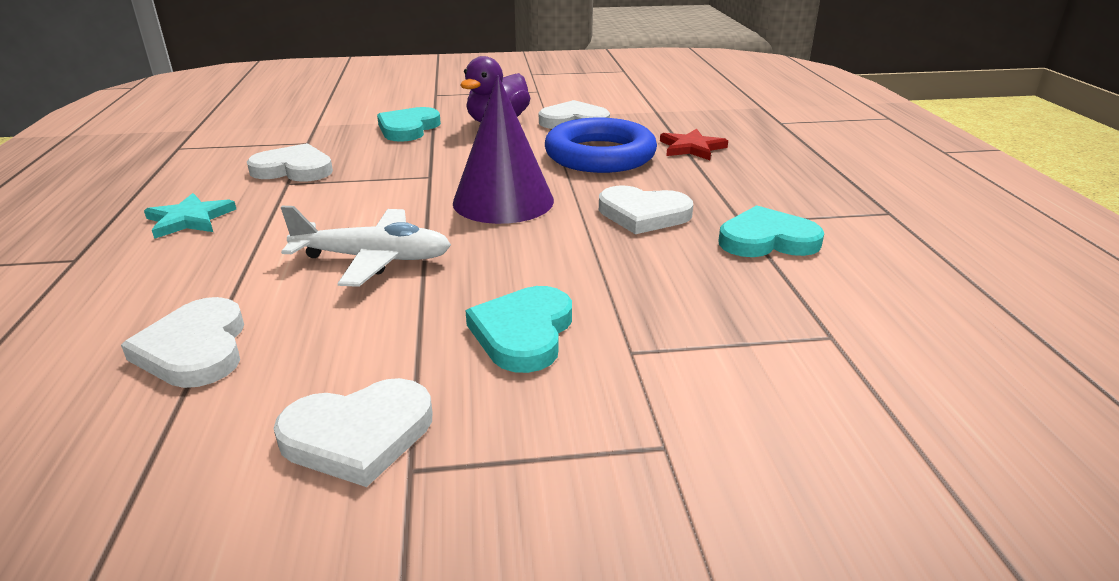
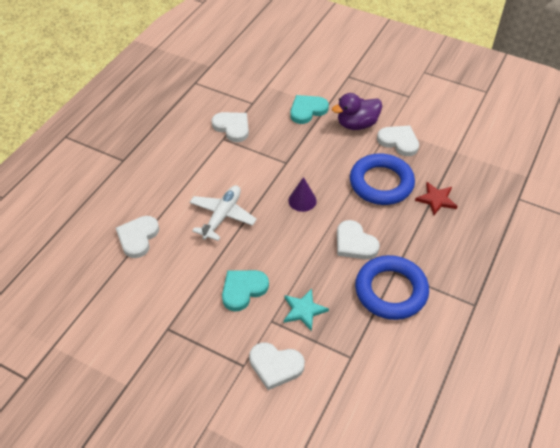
camera: 35 degrees right, 20 degrees up
(190, 219) = (172, 151): turquoise star -> turquoise star (304, 310)
(358, 435) = (162, 306): white heart -> white heart (275, 366)
(374, 259) = (222, 216): white plane -> white plane turned 105 degrees counterclockwise
(503, 201) = (302, 200): purple cone -> purple cone, size x0.54
(767, 240) = (391, 291): turquoise heart -> blue ring

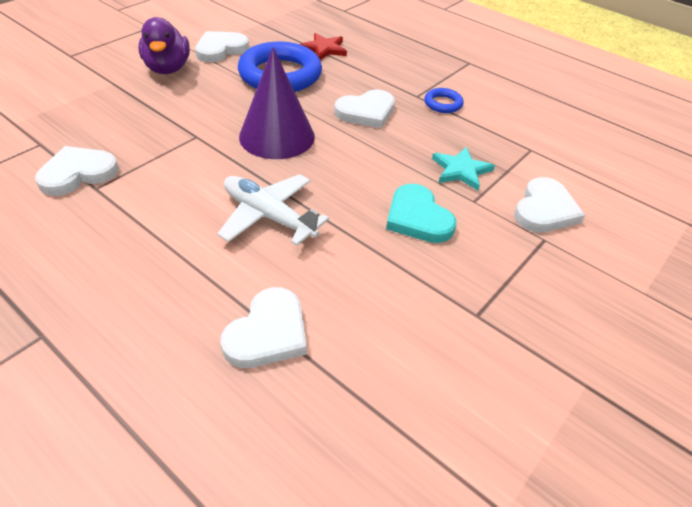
camera: 80 degrees left, 5 degrees down
(138, 237) = (268, 333): white heart -> white heart turned 90 degrees counterclockwise
(302, 200) = (277, 136): purple cone -> purple cone, size x1.84
(307, 110) = (106, 98): turquoise heart -> none
(391, 291) = (443, 104): blue ring -> blue ring, size x0.45

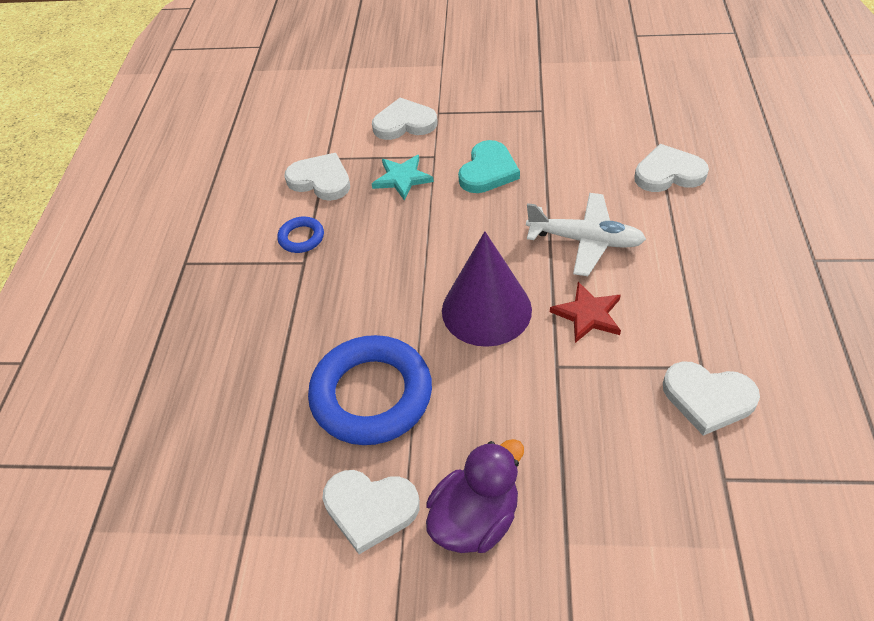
camera: 120 degrees left, 5 degrees up
(268, 216) = (585, 240): white plane -> white plane turned 75 degrees counterclockwise
(324, 49) = (265, 402): red star -> red star (588, 314)
(366, 112) = (374, 278): white heart -> white heart (320, 180)

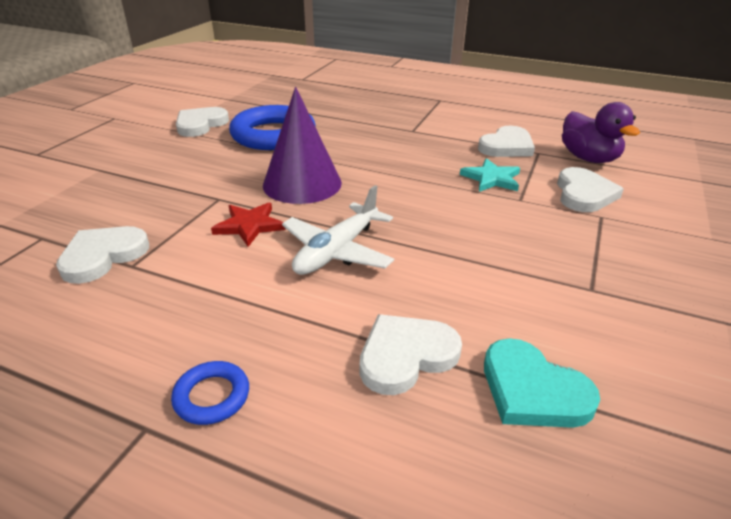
camera: 105 degrees right, 15 degrees down
(301, 238) = (439, 132): blue ring -> blue ring (212, 396)
(475, 518) = (154, 148): purple duck -> purple duck (588, 158)
(488, 171) = (481, 223): turquoise heart -> turquoise heart (532, 390)
(668, 173) = (406, 356): white heart -> white heart turned 135 degrees counterclockwise

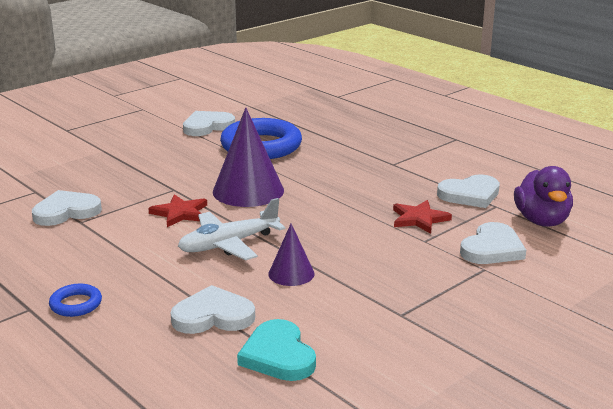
camera: 25 degrees right, 10 degrees down
(437, 270) = (291, 273): none -> purple cone
(491, 178) = (419, 219): turquoise star -> red star

